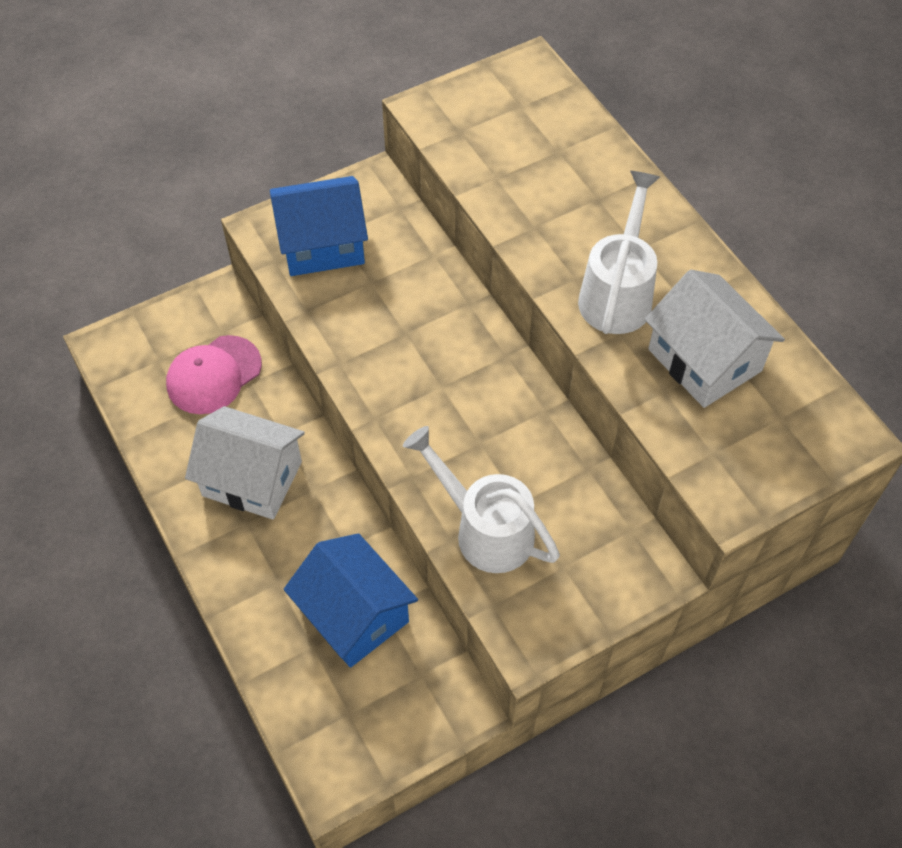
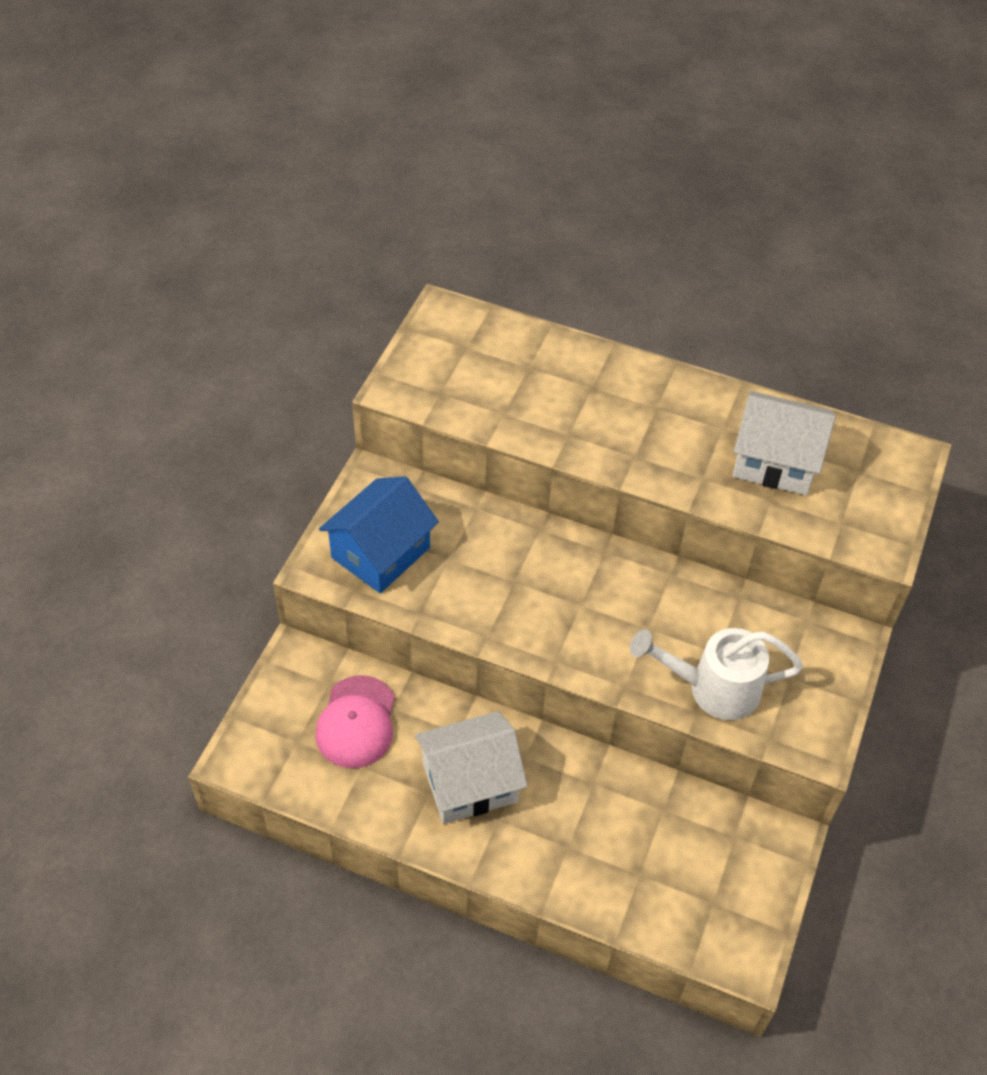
camera: 40 degrees left, 5 degrees down
(354, 615) = (647, 829): blue house -> none
(617, 294) = (674, 449): white watering can -> none

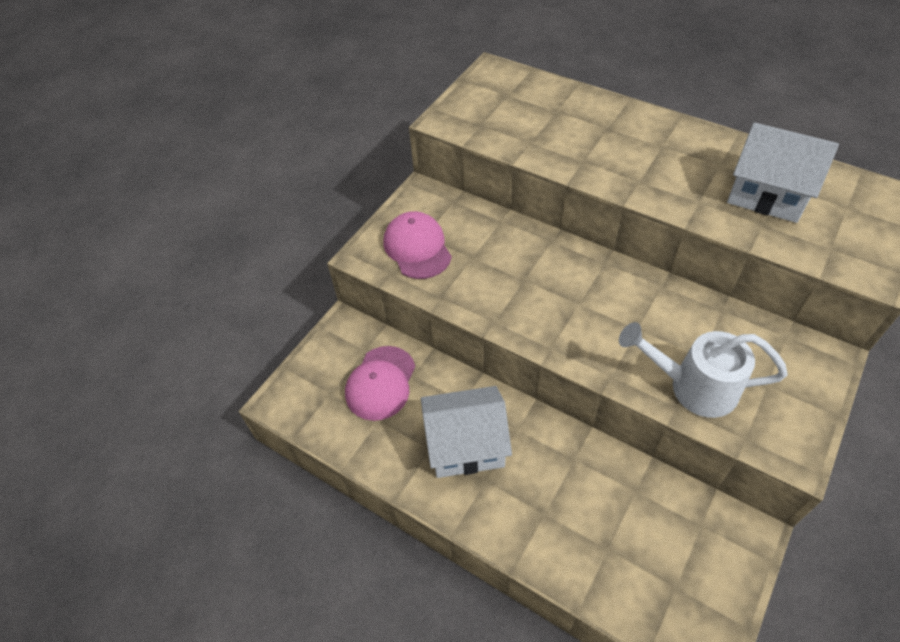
camera: 15 degrees right, 0 degrees up
(381, 552) = (417, 248): blue house -> pink cap

